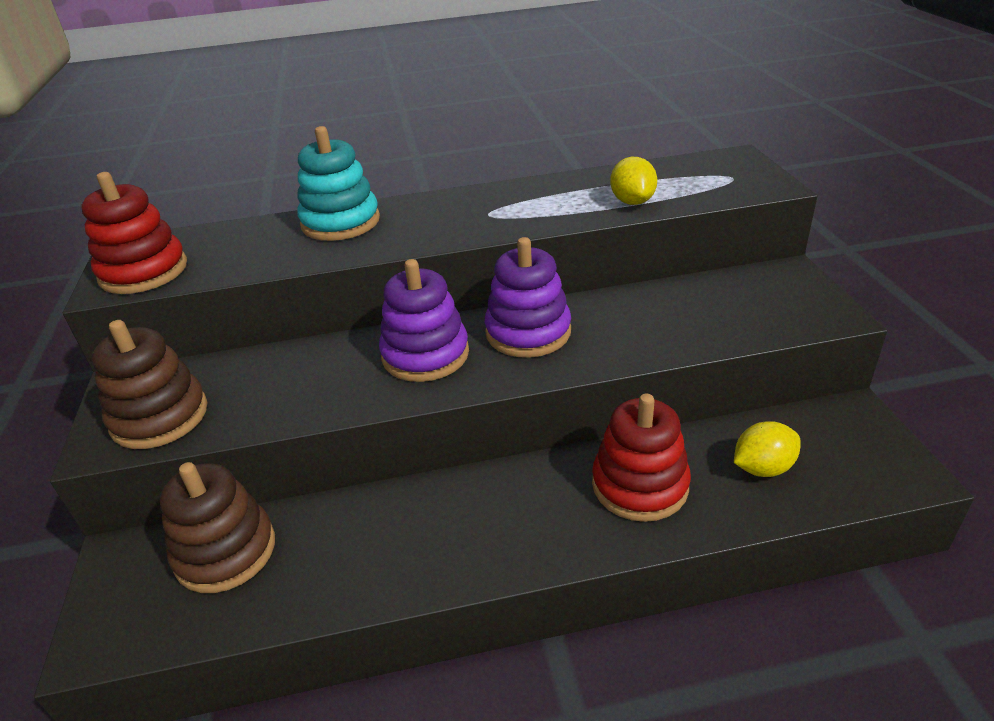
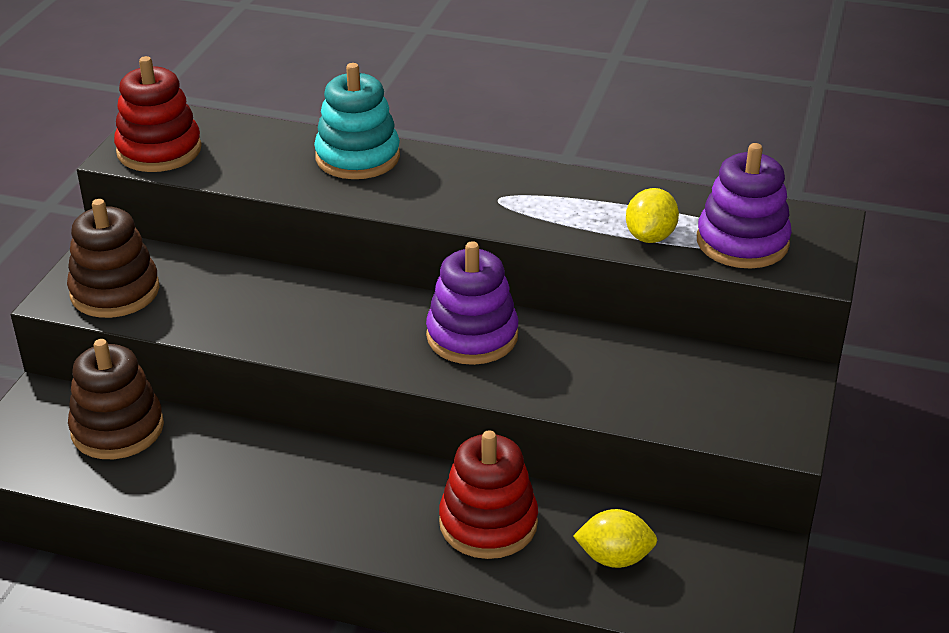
camera: 25 degrees right, 0 degrees up
(425, 355) = (363, 321): purple stacking toy -> purple stacking toy (742, 242)

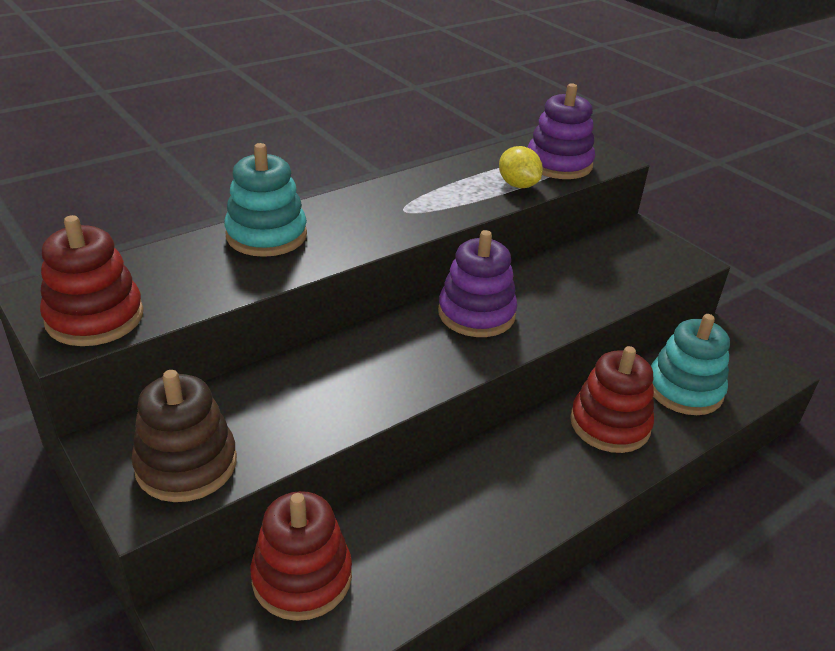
camera: 55 degrees left, 0 degrees up
(117, 429) = (302, 577): brown stacking toy -> red stacking toy
(614, 558) = (684, 389): yellow lemon -> turquoise stacking toy

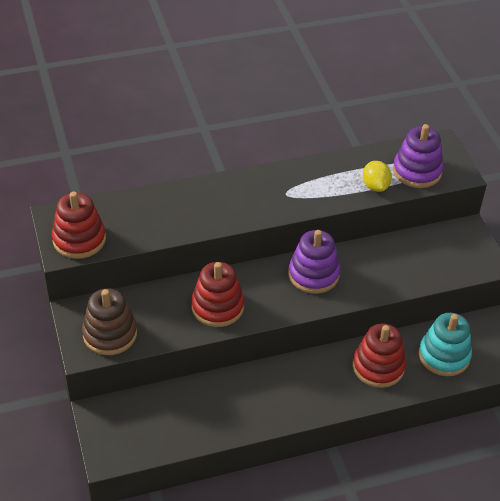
camera: 20 degrees right, 10 degrees up
(266, 235) = (191, 198): turquoise stacking toy -> none
(302, 577) = (157, 408): red stacking toy -> red stacking toy (217, 307)

